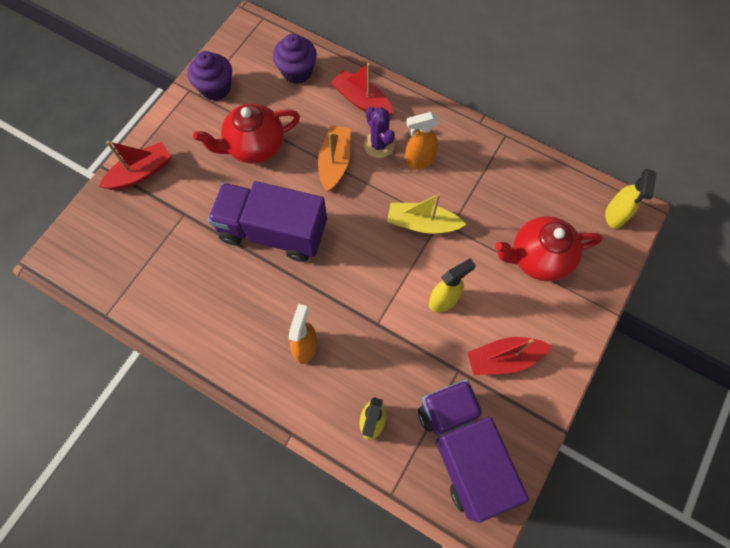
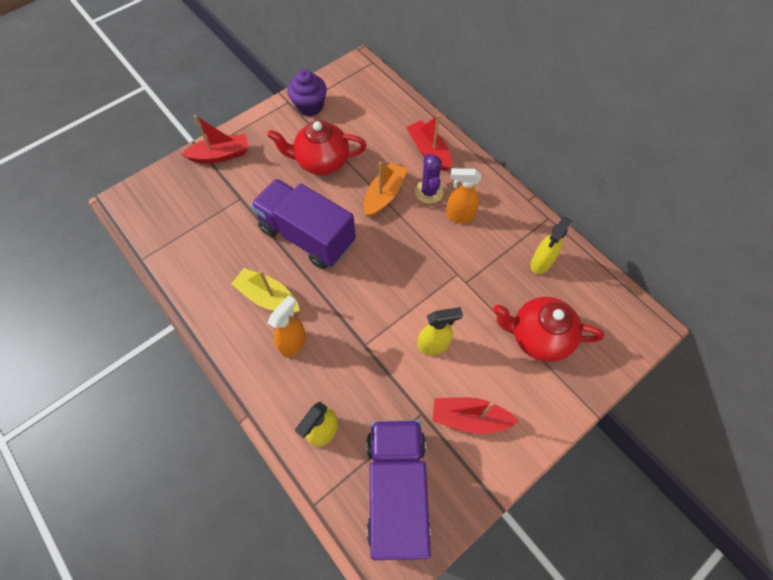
camera: 20 degrees right, 5 degrees down
(297, 71) = (383, 112): purple cupcake -> none
(422, 224) = (441, 271): yellow boat -> yellow boat (268, 297)
(614, 216) = (628, 322): yellow spray bottle -> yellow spray bottle (541, 263)

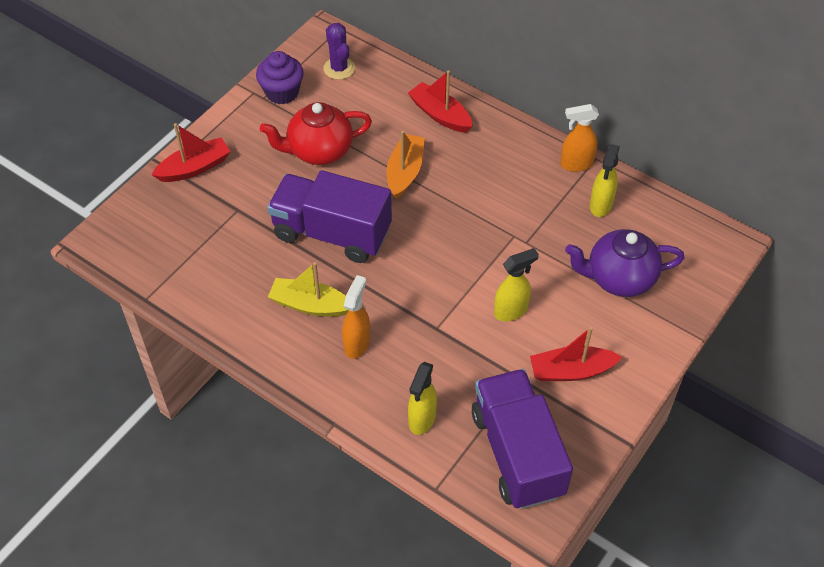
camera: 15 degrees left, 10 degrees down
(429, 192) = (455, 158): purple cactus -> purple cactus (339, 68)
(459, 216) = (497, 176): orange spray bottle -> orange spray bottle (576, 164)
(538, 337) = (619, 278): red teapot -> purple teapot

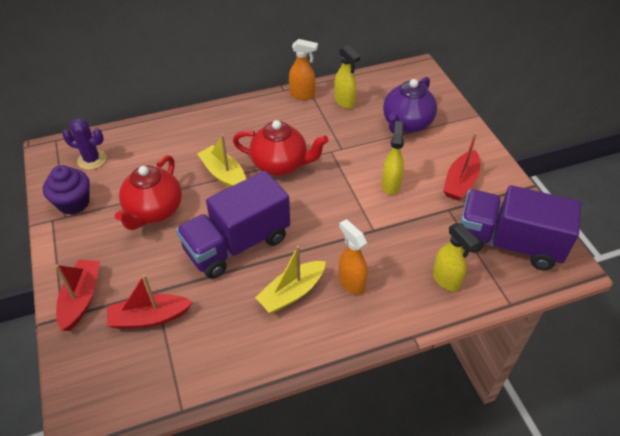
camera: 55 degrees left, 5 degrees down
(405, 172) = (224, 175): orange boat -> yellow boat
(440, 115) = (195, 132): red boat -> red boat (149, 317)
(457, 206) = (280, 164): none -> red teapot
(576, 164) = (302, 95): orange spray bottle -> orange spray bottle turned 105 degrees counterclockwise

